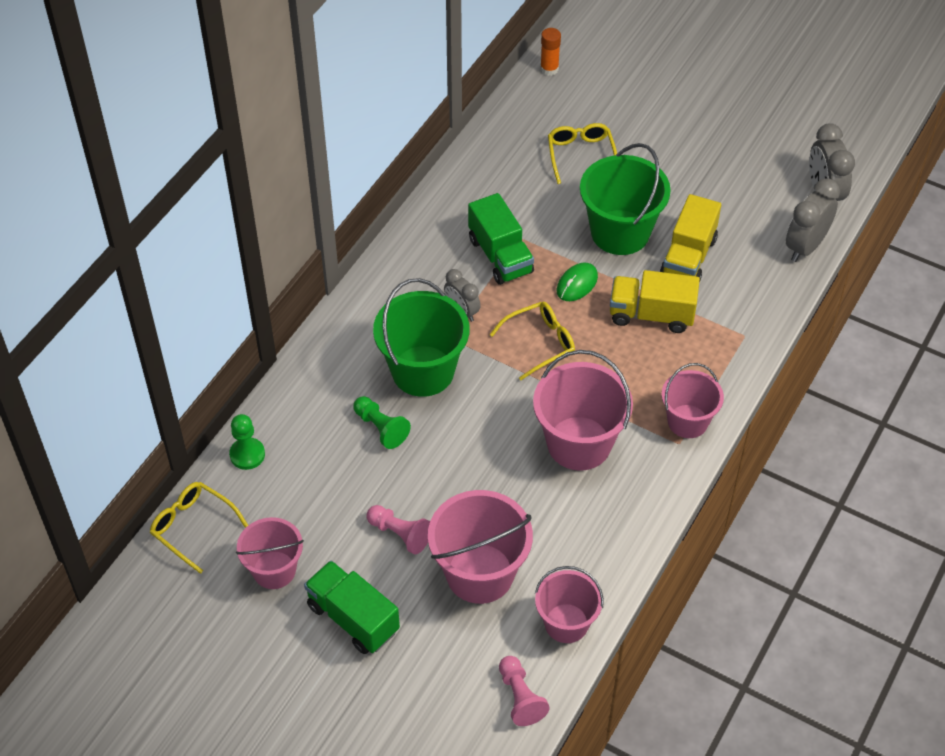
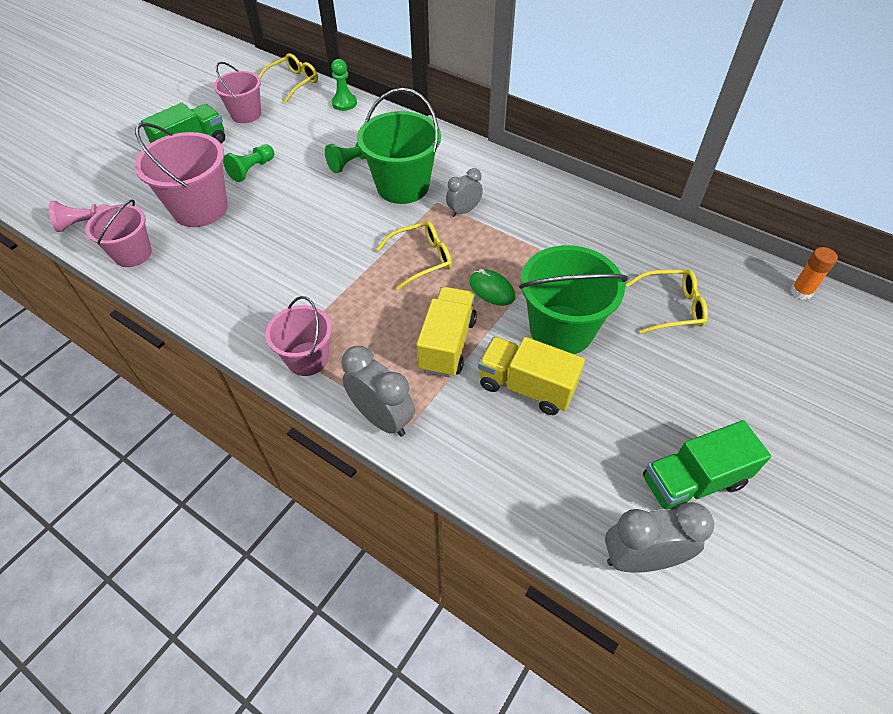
camera: 95 degrees right, 0 degrees up
(400, 534) = (252, 170): pink pawn -> green pawn
(500, 256) = (528, 238): green truck -> green truck (692, 481)
(540, 342) = (422, 259): yellow glasses -> yellow glasses turned 90 degrees counterclockwise
(579, 443) = (304, 276): pink bucket -> none
(805, 246) = (543, 516): grey clock -> grey clock (382, 418)

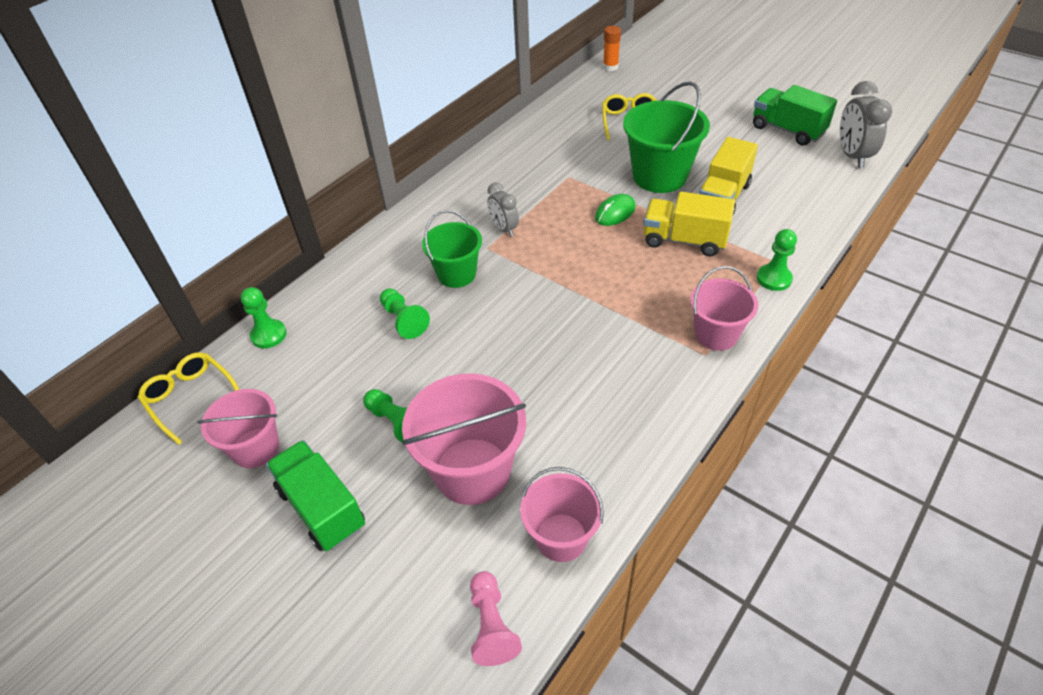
camera: 85 degrees left, 5 degrees down
(382, 418) = (774, 279): grey clock -> green pawn
(402, 186) = (456, 274): green bucket -> green bucket, size x0.64
(422, 259) = (574, 257): yellow glasses -> none
(692, 481) = (787, 130): green truck -> green truck turned 150 degrees clockwise

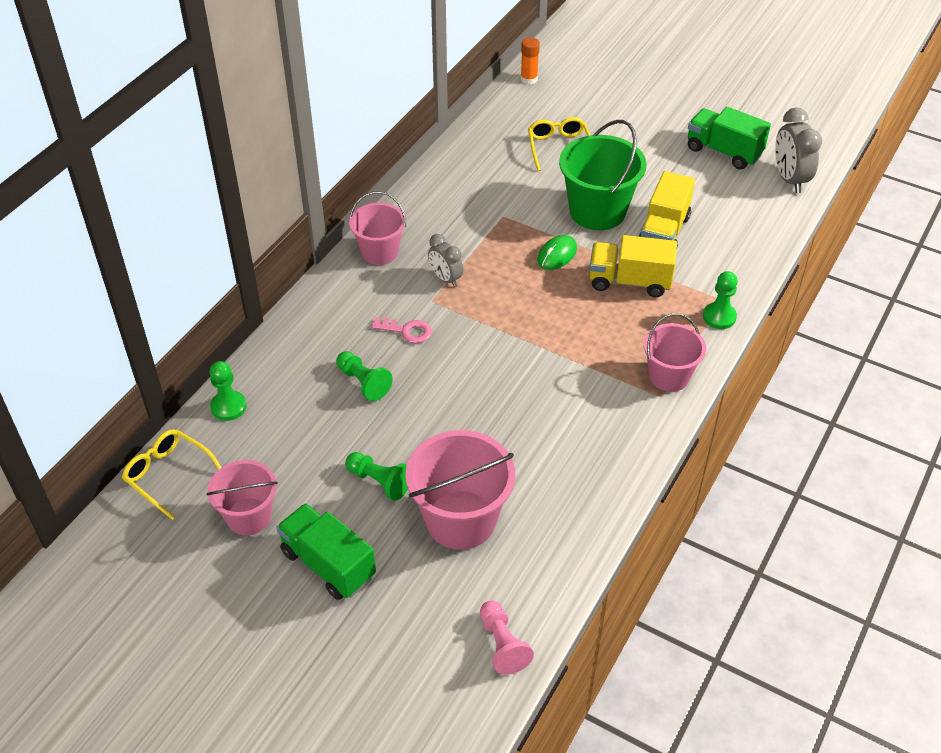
camera: 10 degrees left, 0 degrees up
(456, 274) = (406, 331): green bucket -> pink key
(561, 537) = (550, 569): pink bucket -> pink bucket (379, 252)

